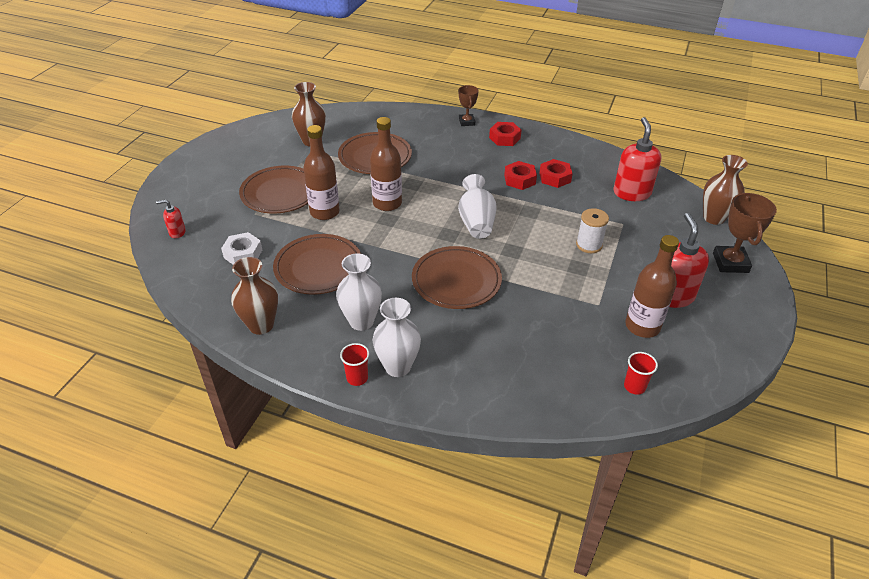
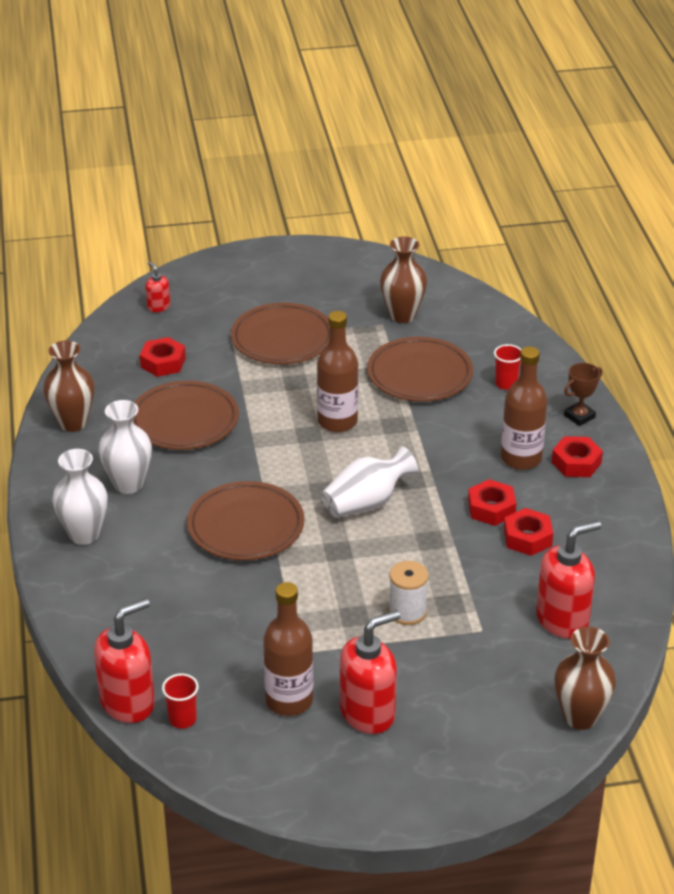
camera: 60 degrees right, 5 degrees down
(243, 254) = (163, 363): white nut -> red nut
(324, 212) = (279, 384): brown bottle -> brown bottle (521, 458)
(357, 378) = (50, 514): red cup -> red cup (506, 384)
(602, 410) = (128, 703): none -> red soap dispenser
(730, 263) = (487, 755): brown trophy -> none

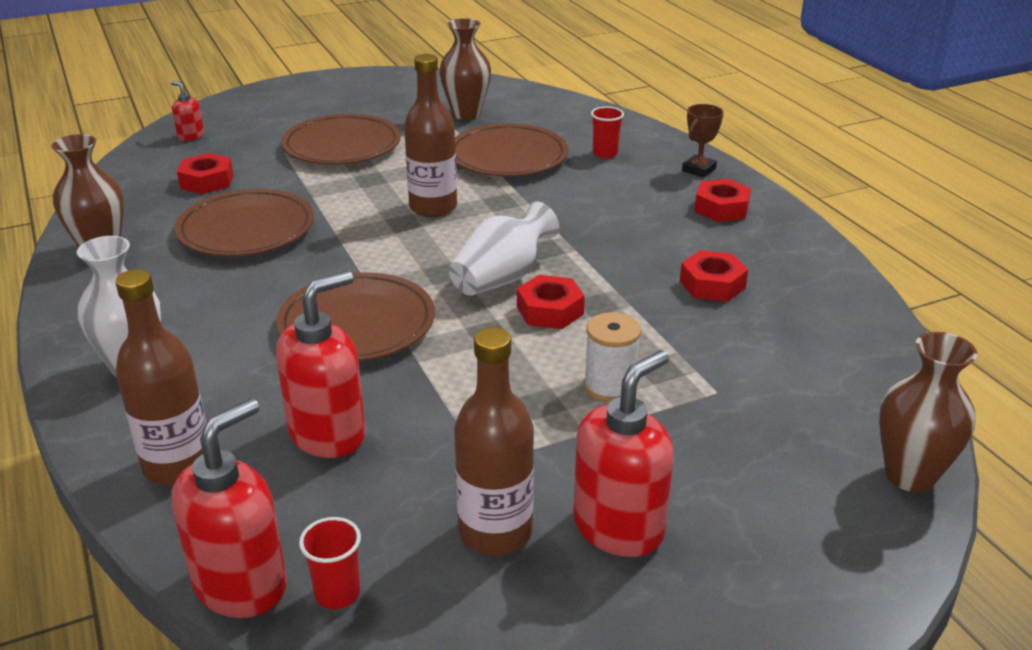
camera: 15 degrees left, 5 degrees down
(128, 484) = (187, 302): white vase -> none
(491, 508) = (653, 262): red nut -> red nut (550, 310)
(521, 458) = (659, 212): brown bottle -> brown bottle (178, 465)
(562, 620) = (809, 363): red soap dispenser -> red soap dispenser (328, 434)

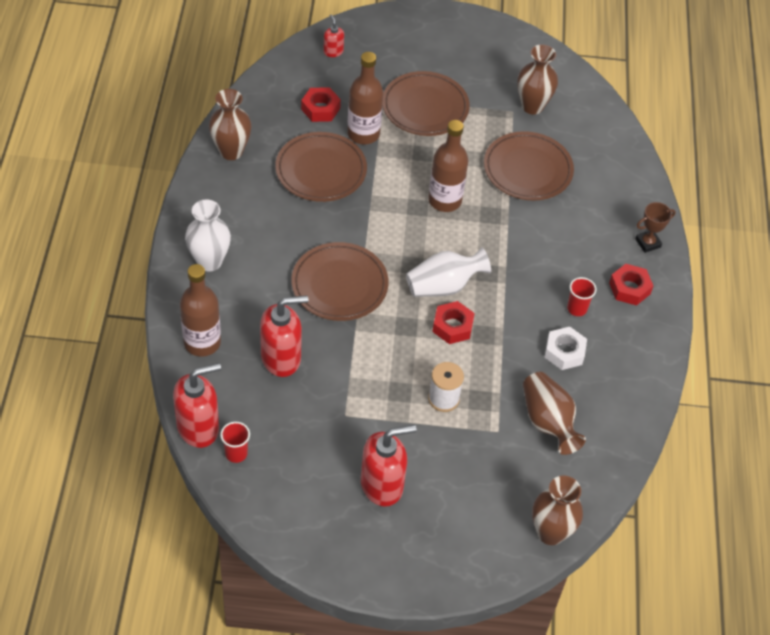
camera: 25 degrees right, 20 degrees up
(495, 532) = (324, 458): brown bottle -> brown bottle (363, 134)
(605, 153) = (597, 196): red cup -> red cup (577, 308)
(712, 284) = (564, 352): red nut -> white nut
(768, 357) = (548, 422): none -> brown vase

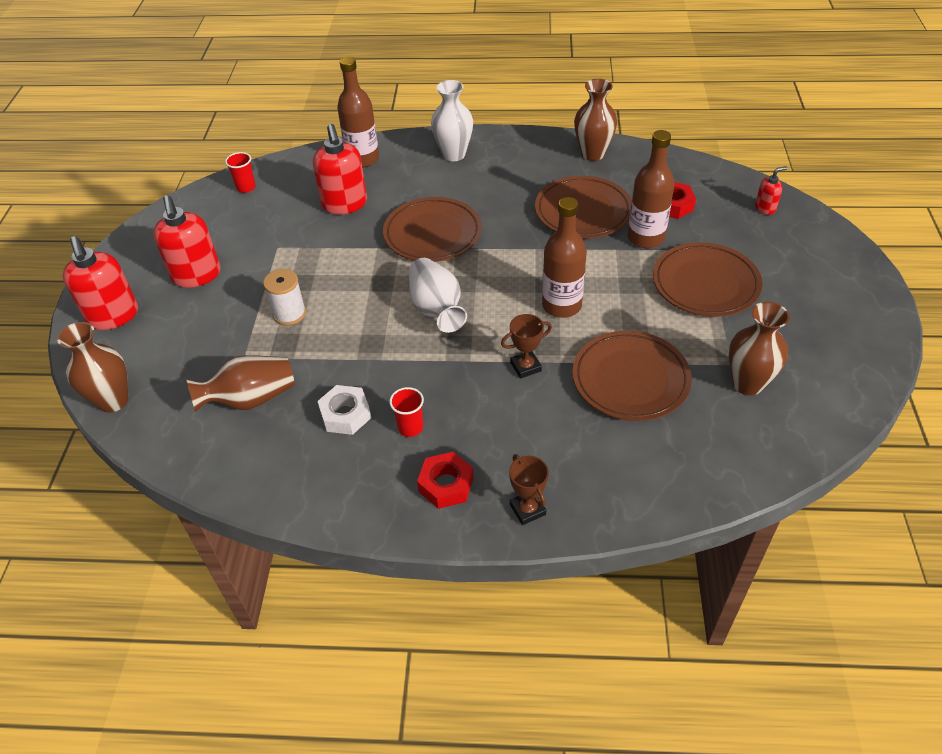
camera: 95 degrees right, 5 degrees down
(198, 427) = (275, 166): red soap dispenser -> red soap dispenser (113, 316)
(452, 326) = (382, 317): red nut -> none
(513, 231) = (525, 367): none -> brown trophy

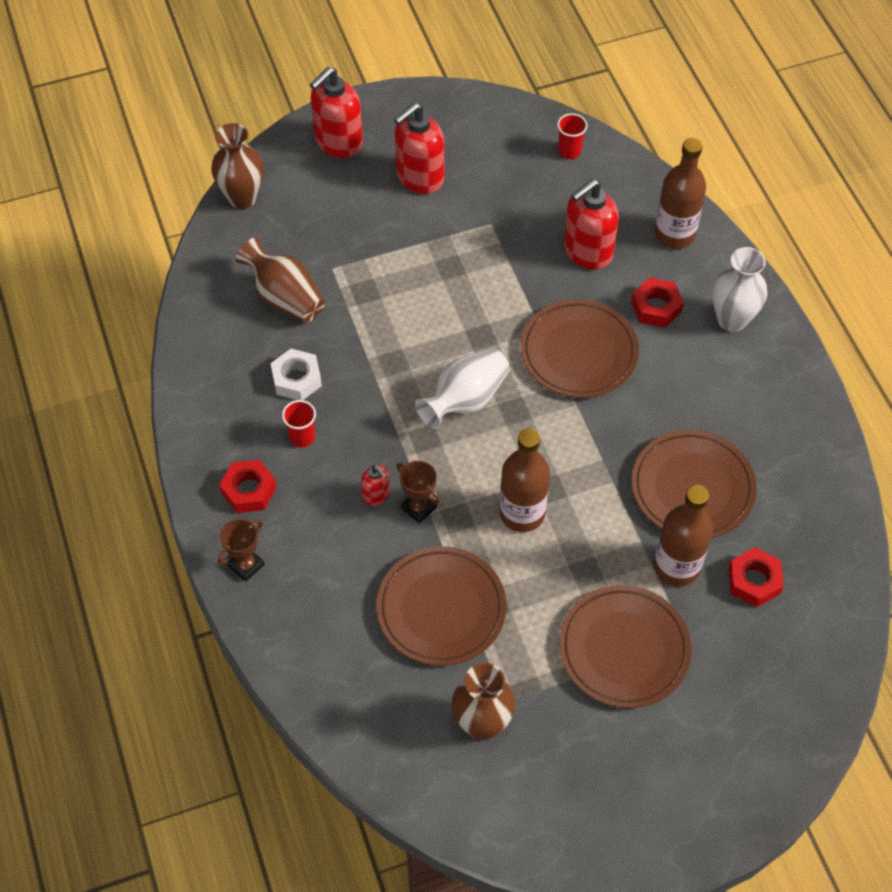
camera: 65 degrees right, 10 degrees up
(289, 314) = (402, 277): white spool -> none
(419, 185) = (656, 307): none -> red nut
(592, 154) = (813, 466): brown vase -> none
(765, 208) = (802, 689): red soap dispenser -> red soap dispenser (376, 495)

